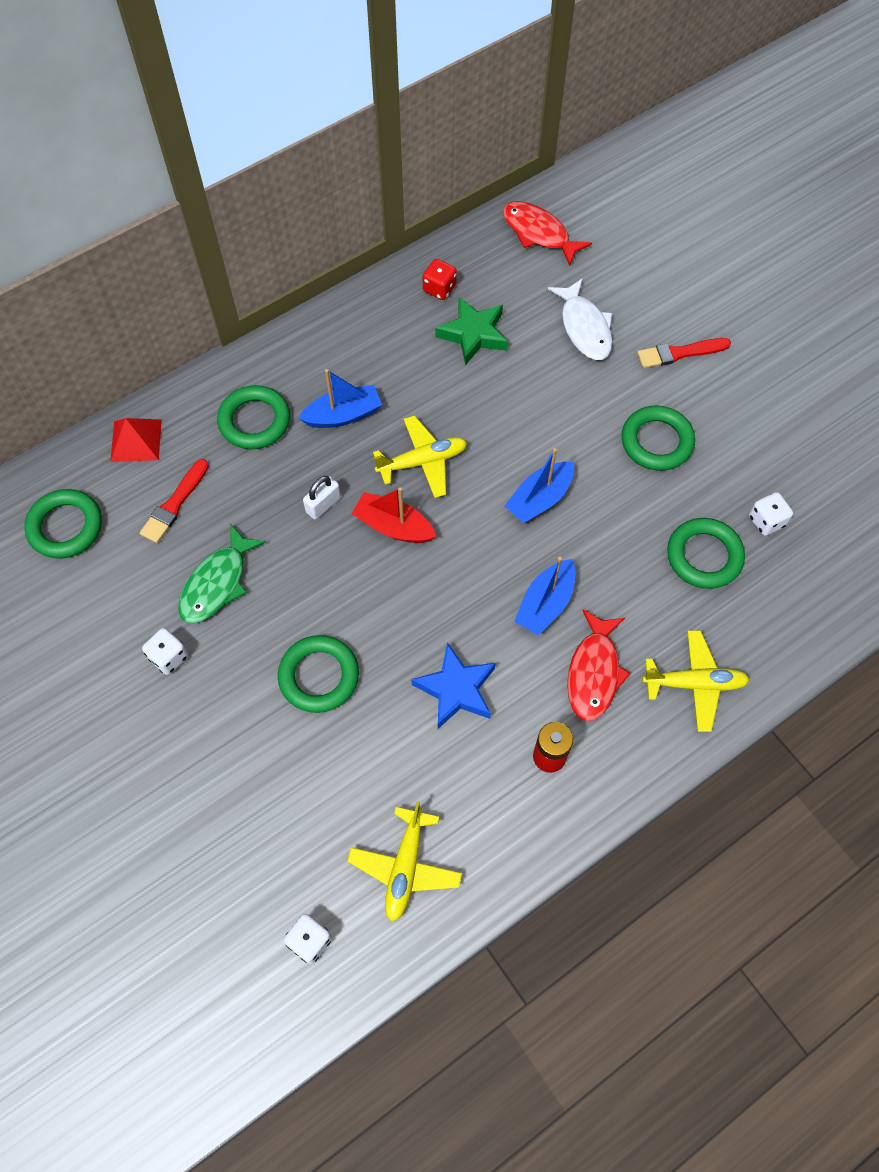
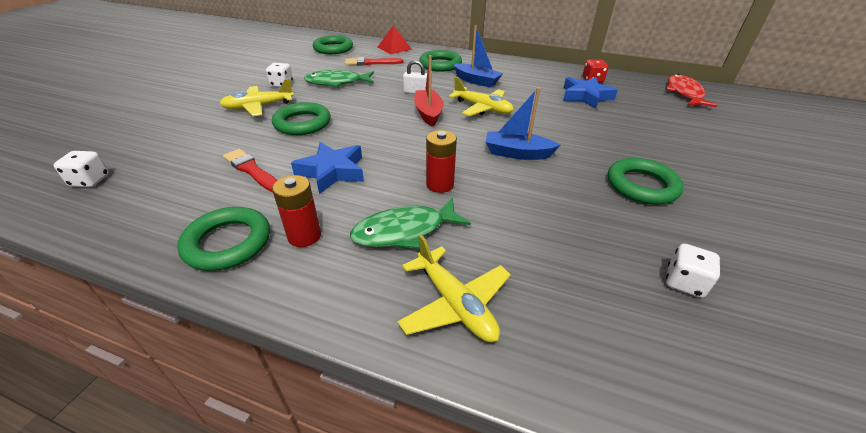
camera: 55 degrees right, 25 degrees down
(405, 867) = (164, 200): yellow plane -> yellow plane (258, 107)
(473, 334) = (585, 96): green star -> blue star
(545, 604) = (440, 184): blue boat -> red battery
(584, 328) = (662, 127): white fish -> none
(594, 672) = (404, 231): red fish -> green fish
(679, 353) = (725, 169): red brush -> red brush (251, 170)
(704, 556) = (589, 253): green ring -> green ring (228, 243)

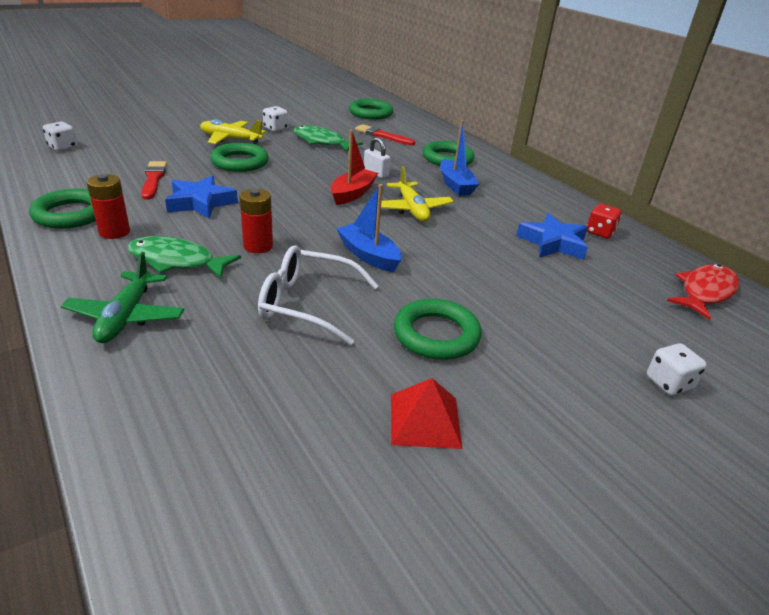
camera: 35 degrees right, 5 degrees down
(394, 48) = (430, 130): red pyramid -> red pyramid (425, 420)
(455, 304) = (126, 316): yellow plane -> green plane
(548, 209) = (307, 304): none -> white glasses
(684, 282) = (311, 410): white dice -> white dice (669, 383)

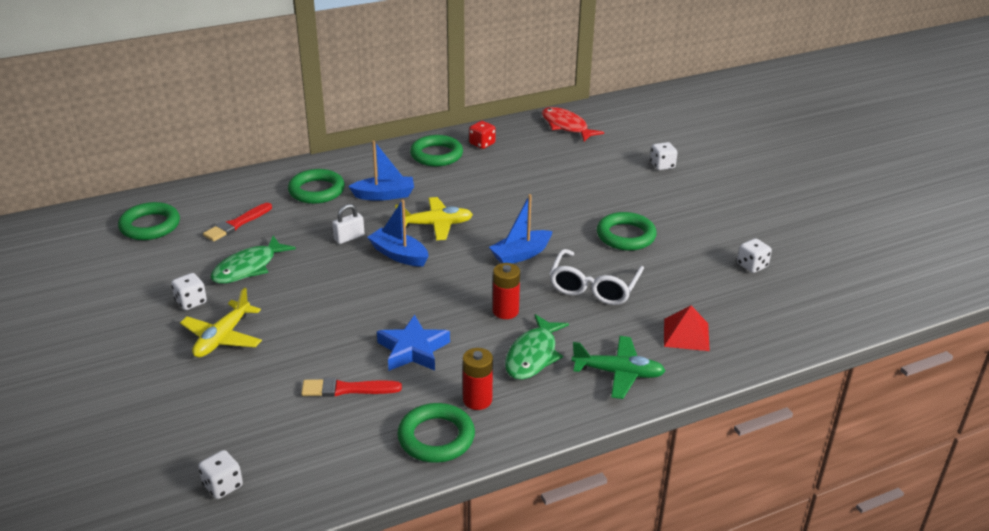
camera: 80 degrees left, 0 degrees up
(240, 162) = (304, 327): green ring -> green ring (436, 155)
(352, 194) = (399, 255): red boat -> blue boat
(388, 479) = (752, 266): none -> white dice
(425, 420) = (707, 249): red pyramid -> red pyramid (686, 334)
(553, 243) = (499, 167): blue star -> none

